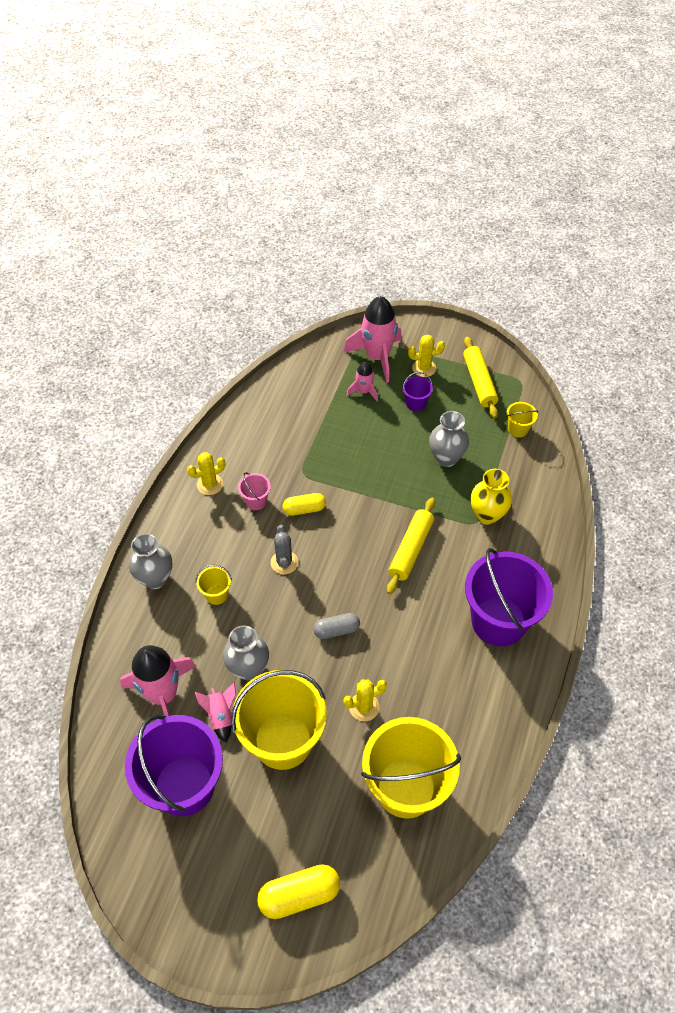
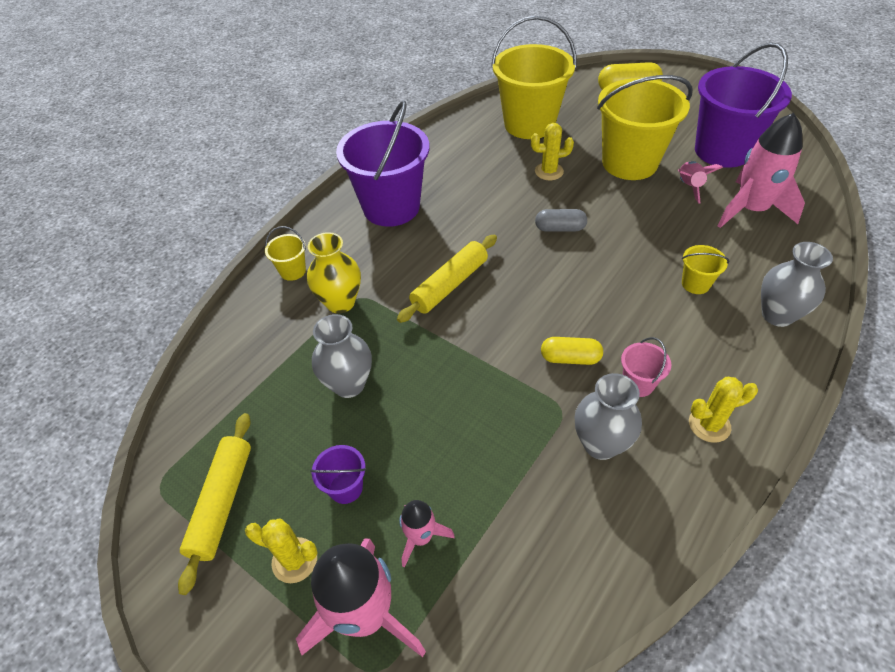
camera: 160 degrees left, 5 degrees down
(248, 668) = (659, 214): grey vase -> grey vase (600, 444)
(284, 562) = (608, 301): grey cactus -> none
(518, 429) = (225, 403): yellow bucket -> yellow bucket (293, 271)

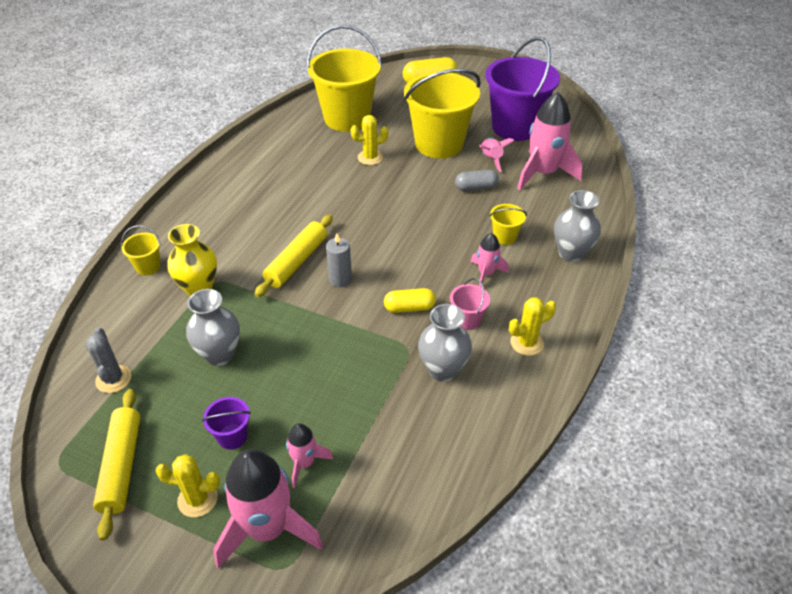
camera: 15 degrees left, 5 degrees down
(234, 396) = (113, 379): none -> grey cactus
(391, 207) = (231, 202): purple bucket -> none
(495, 312) = (340, 279): none -> grey candle
(560, 228) = (386, 204): grey capsule -> grey capsule (476, 187)
(667, 328) = (486, 274): none -> pink rocket

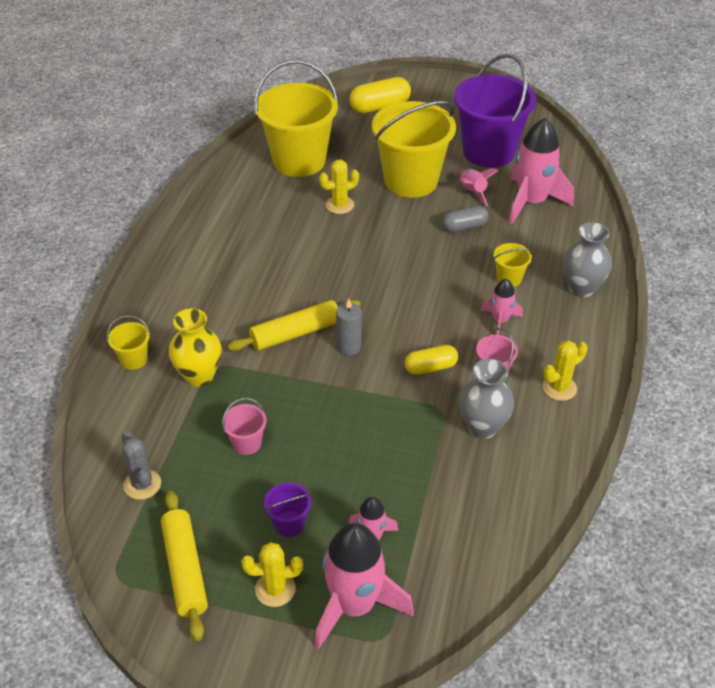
camera: 10 degrees left, 0 degrees up
(219, 354) = (247, 443): grey vase -> pink bucket
(296, 261) = (295, 333): yellow rolling pin -> yellow rolling pin turned 45 degrees clockwise

